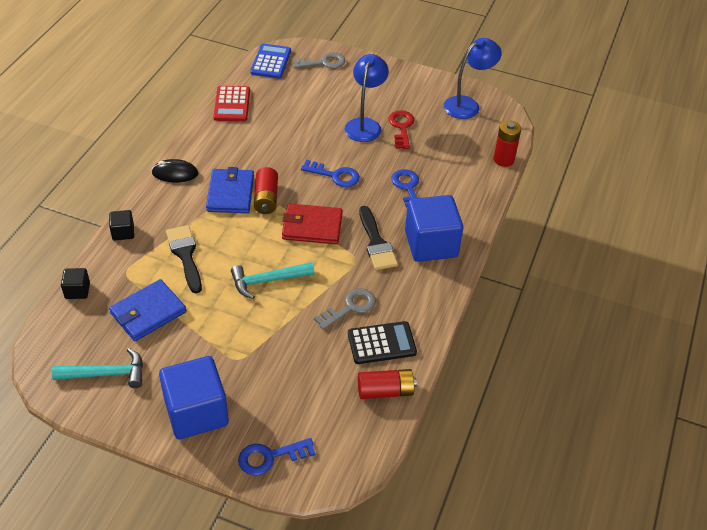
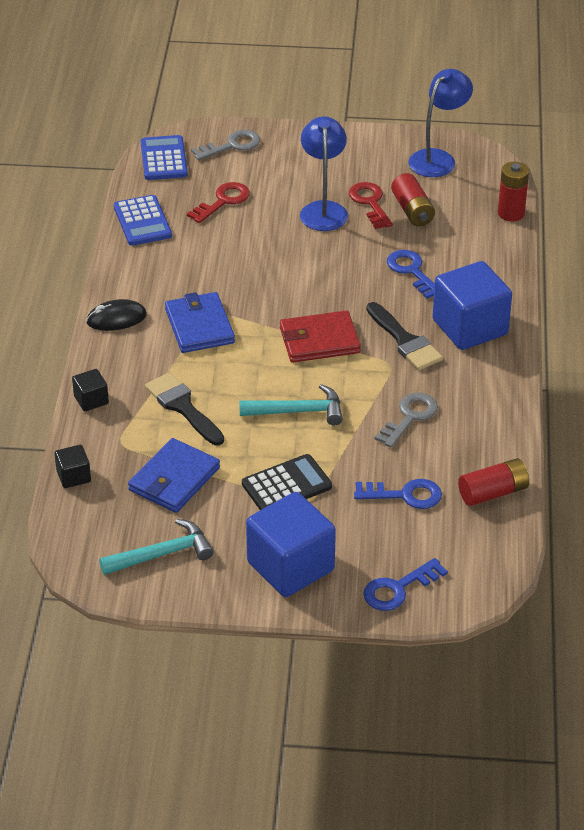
camera: 15 degrees left, 5 degrees down
(232, 104) = (142, 221): red calculator -> blue calculator
(266, 198) = (246, 321): red battery -> red battery (412, 210)
(267, 281) = (298, 411): turquoise hammer -> turquoise hammer turned 150 degrees counterclockwise
(296, 102) = (223, 201): none -> red key
(335, 175) = (317, 277): blue key -> blue key (405, 495)
(381, 343) = (464, 445): black calculator -> black calculator (286, 485)

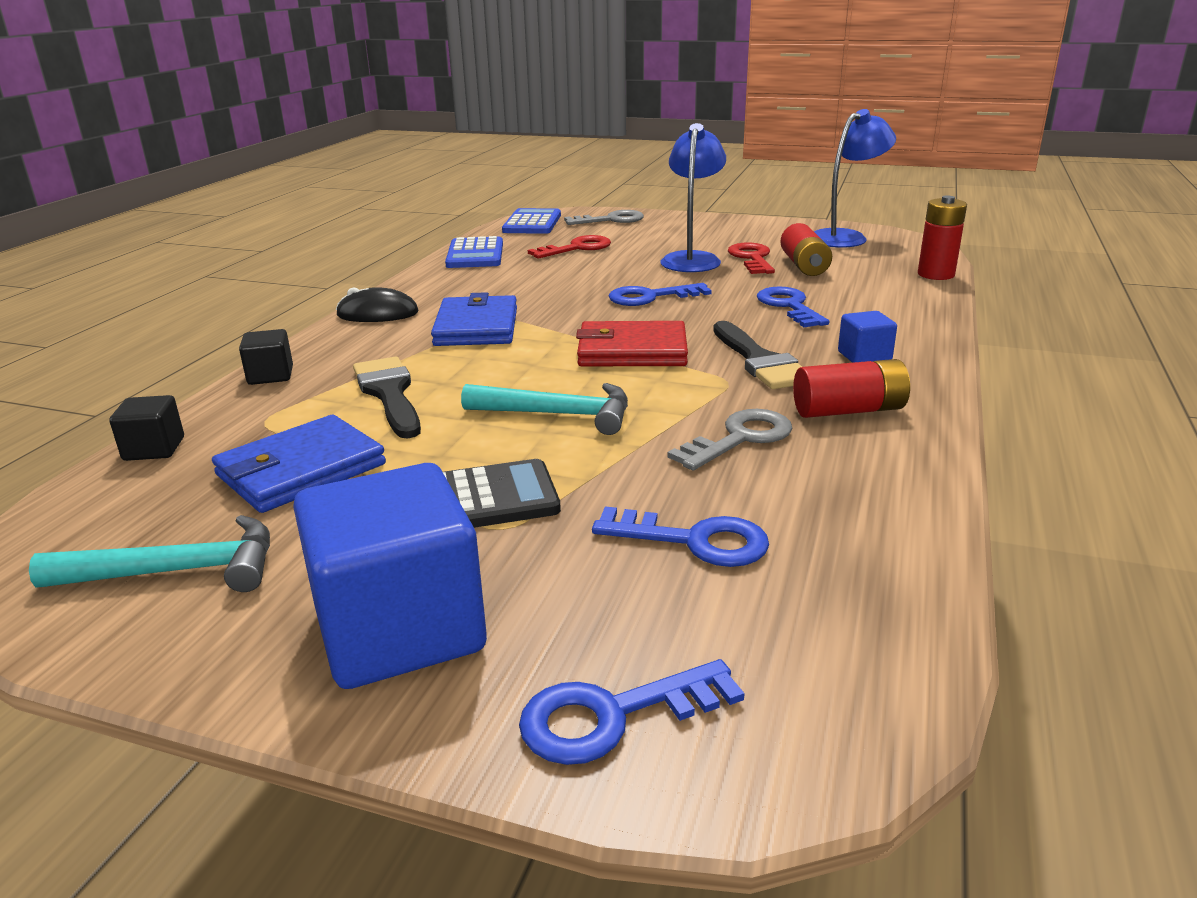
camera: 15 degrees right, 15 degrees down
(309, 271) = (651, 297): none -> blue key
(470, 327) = (864, 357): blue cube -> blue cube, size x0.46
(493, 492) = (878, 559): red battery -> red battery (849, 410)

